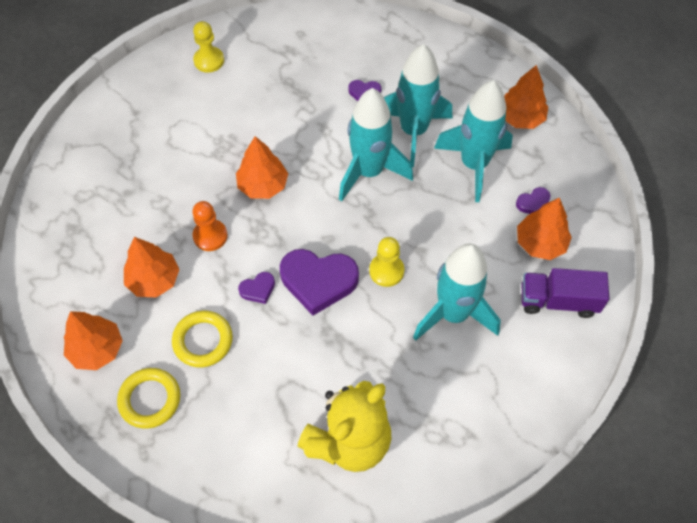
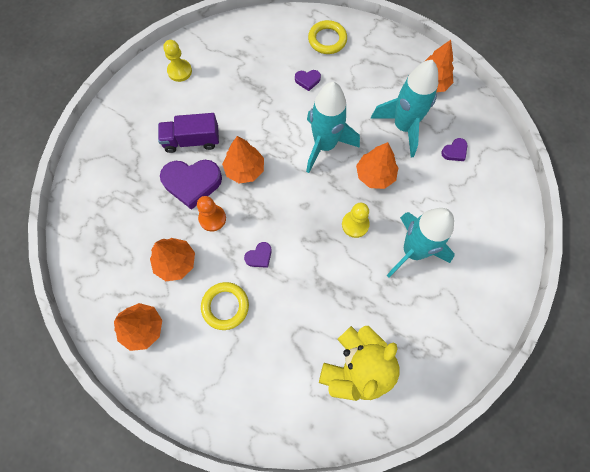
camera: 10 degrees left, 10 degrees up
(150, 399) = (194, 362): yellow ring -> yellow ring (327, 40)
(318, 281) = (304, 242): purple heart -> purple heart (192, 183)
(413, 131) = (352, 106): turquoise rocket -> none
(540, 243) = (466, 183): orange tree -> orange tree (375, 175)
(558, 301) = (488, 227): purple truck -> purple truck (192, 140)

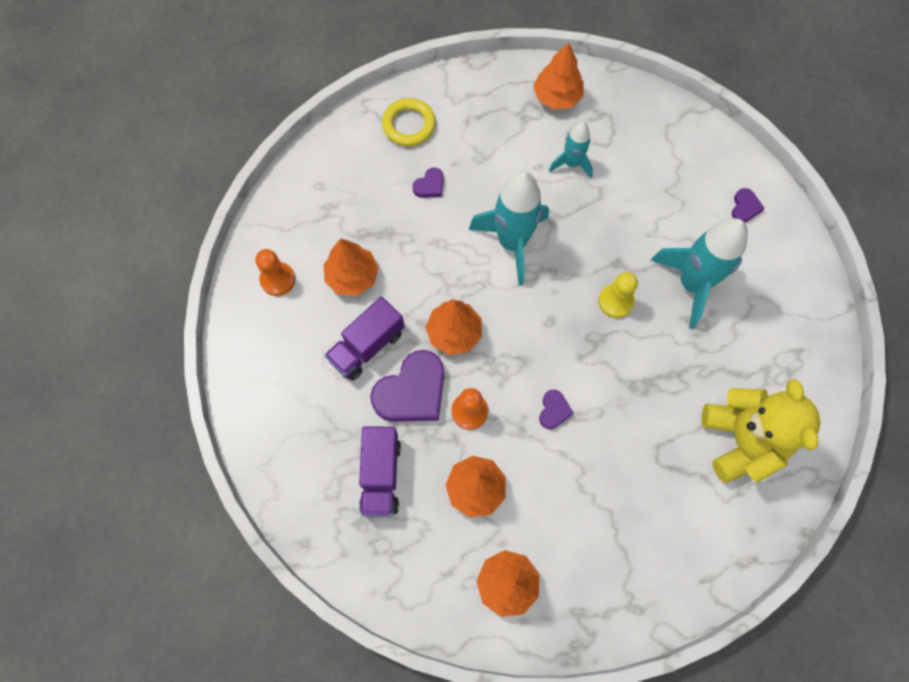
camera: 40 degrees left, 0 degrees up
(134, 214) = (381, 475): none -> purple truck
(179, 71) = (278, 279): yellow pawn -> orange pawn
(225, 306) = (568, 489): yellow ring -> none
(375, 175) = (589, 235): orange tree -> orange tree (352, 276)
(403, 127) = (571, 164): turquoise rocket -> turquoise rocket, size x0.55
(454, 151) = (641, 152): purple heart -> purple heart (744, 207)

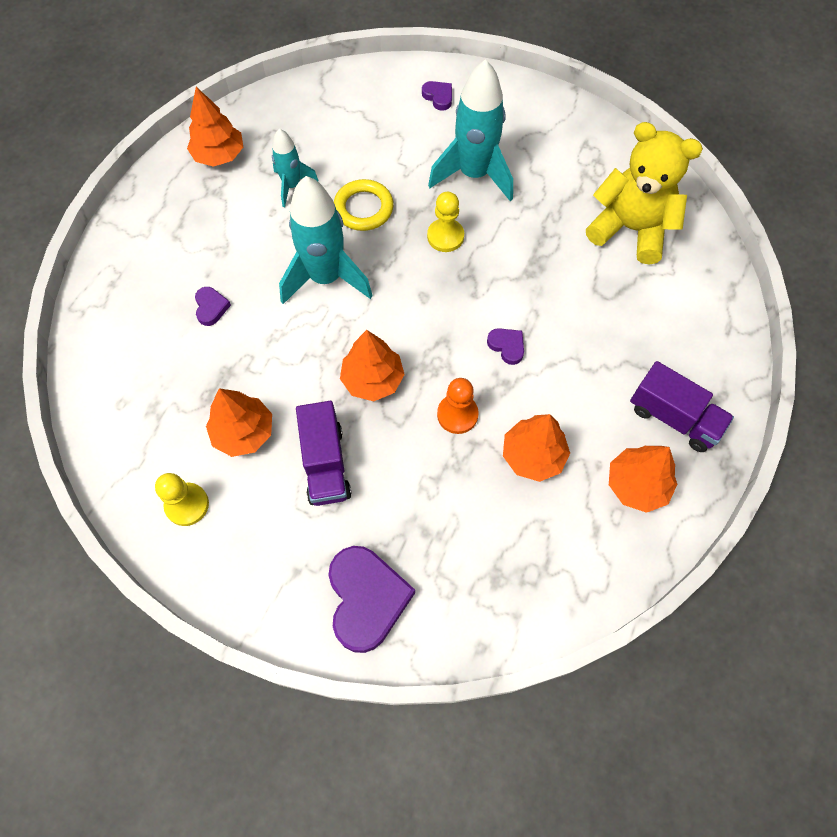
camera: 55 degrees left, 5 degrees down
(278, 279) = (187, 505): orange pawn -> yellow pawn
(381, 475) = (463, 532): purple truck -> purple truck (673, 417)
(409, 125) = (133, 285): yellow ring -> yellow ring (363, 208)
(412, 392) = (401, 452): purple heart -> purple heart (366, 599)

